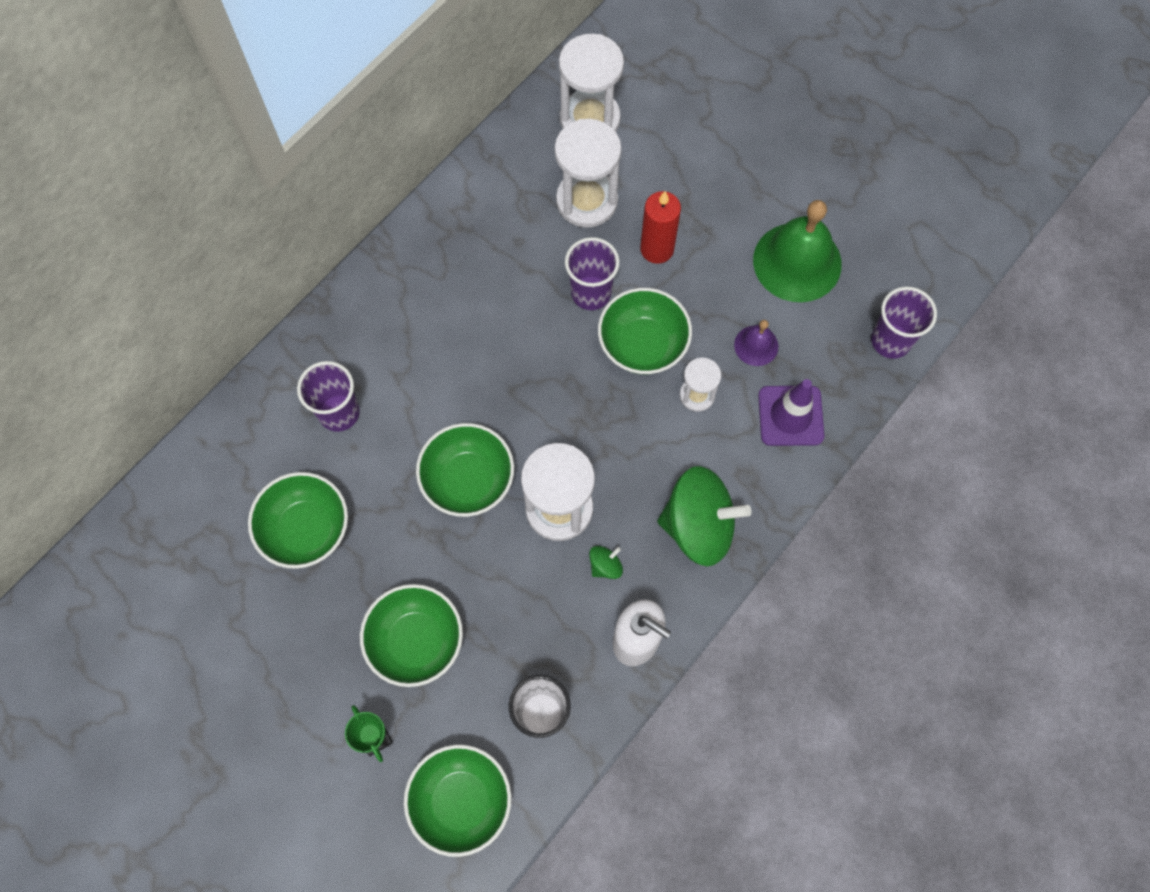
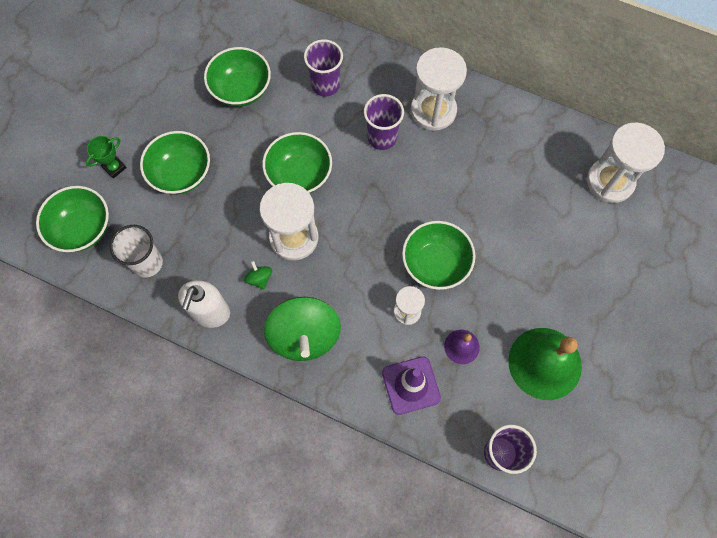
camera: 75 degrees right, 0 degrees up
(587, 201) = (540, 196): white hourglass -> white hourglass (433, 111)
(591, 293) = (465, 218): purple cup -> purple cup (382, 138)
(605, 566) = (259, 278): green spinning top -> green spinning top turned 150 degrees counterclockwise
(657, 249) = (518, 255): red candle -> none

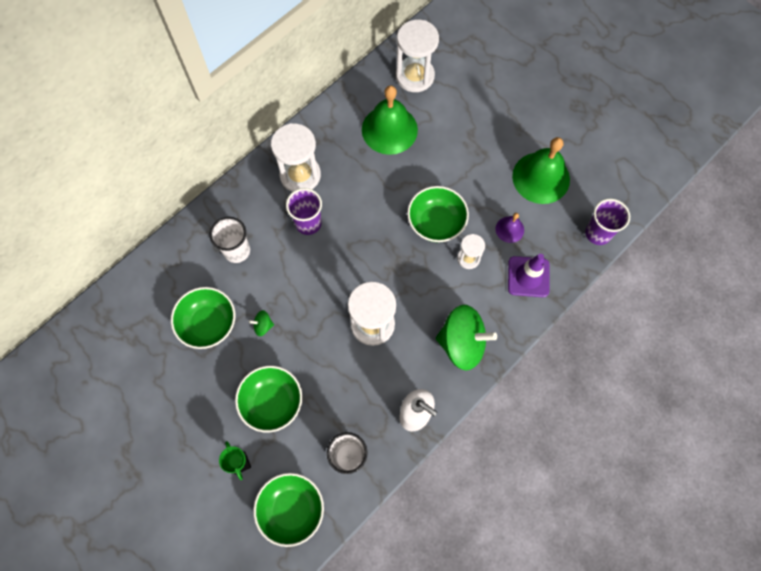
camera: 70 degrees left, 0 degrees up
(259, 278) = (399, 364): green spinning top -> green spinning top (263, 326)
(299, 175) = (315, 301): green bowl -> none
(325, 85) = (237, 251): purple cup -> white cup
(528, 178) = (389, 129): none -> green bell

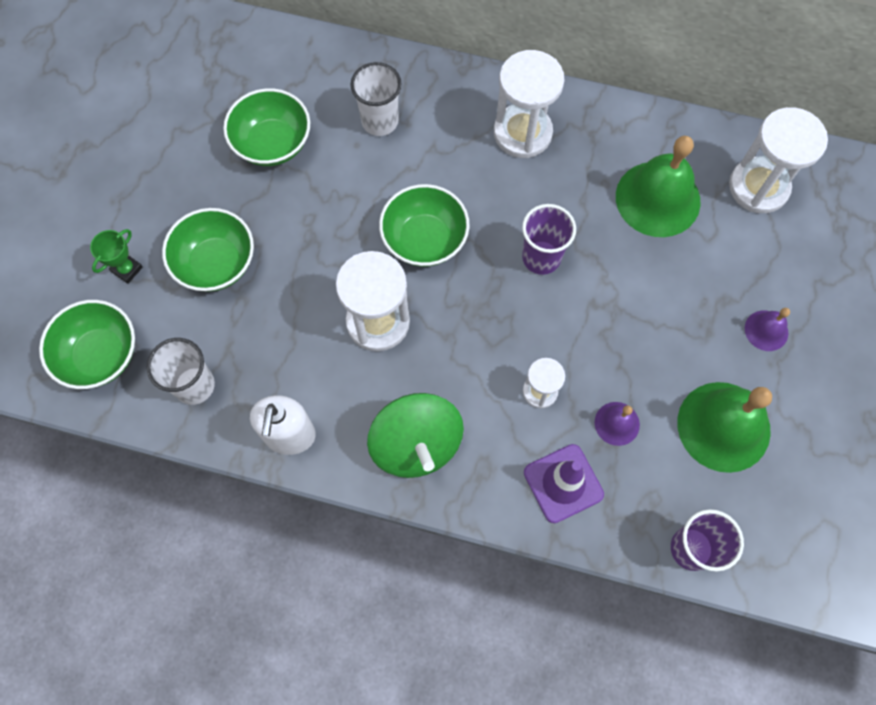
camera: 60 degrees right, 0 degrees up
(263, 326) = (304, 201): green spinning top -> none
(308, 223) = (465, 177): purple cup -> purple cup (541, 257)
(436, 223) = (563, 325): green bowl -> green bowl (424, 239)
(499, 124) = (766, 330): none -> purple bell

